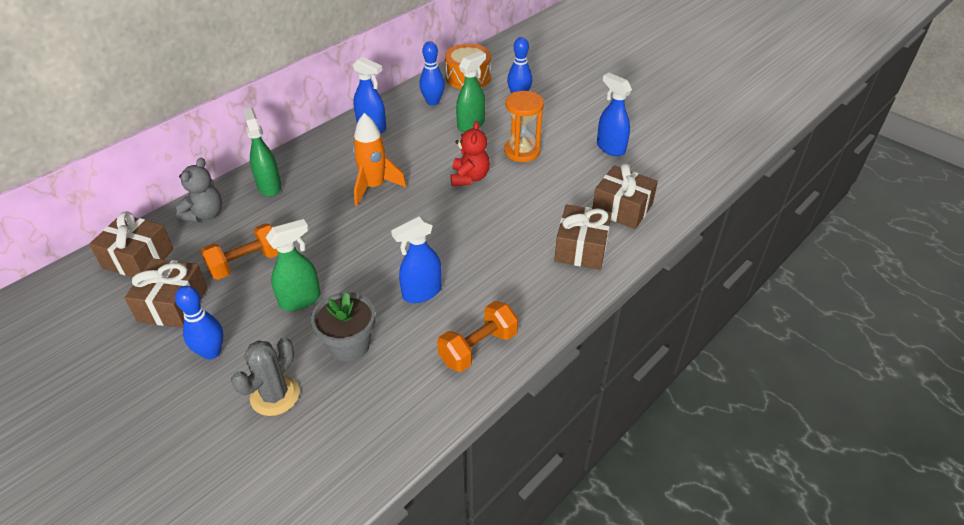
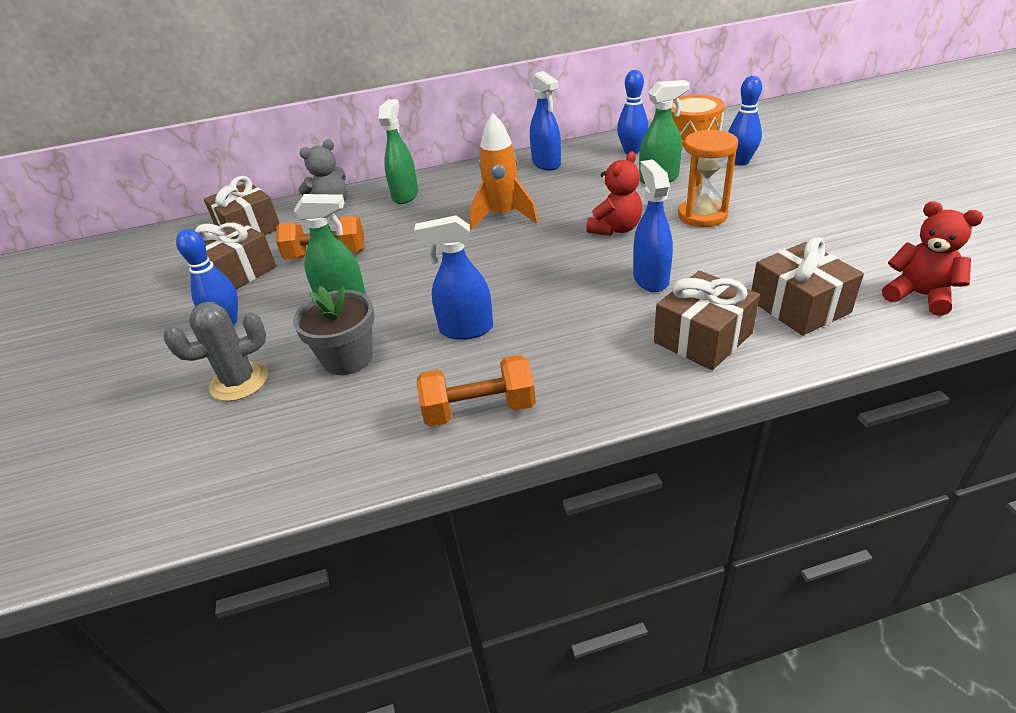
camera: 35 degrees right, 5 degrees down
(610, 148) = (831, 234): blue spray bottle -> blue spray bottle (650, 279)
(680, 182) = (919, 295): none -> red teddy bear

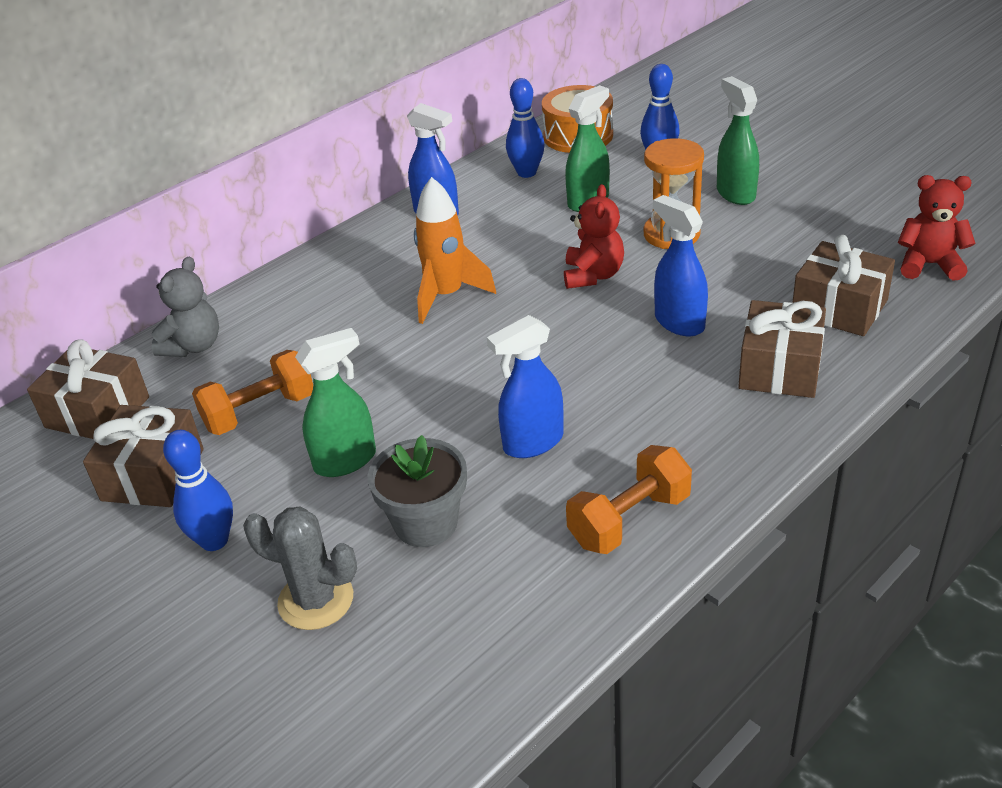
camera: 30 degrees left, 0 degrees up
(239, 382) = (316, 600): grey cactus -> grey cactus turned 75 degrees clockwise
(405, 195) = (287, 303): green spray bottle -> green spray bottle (735, 193)

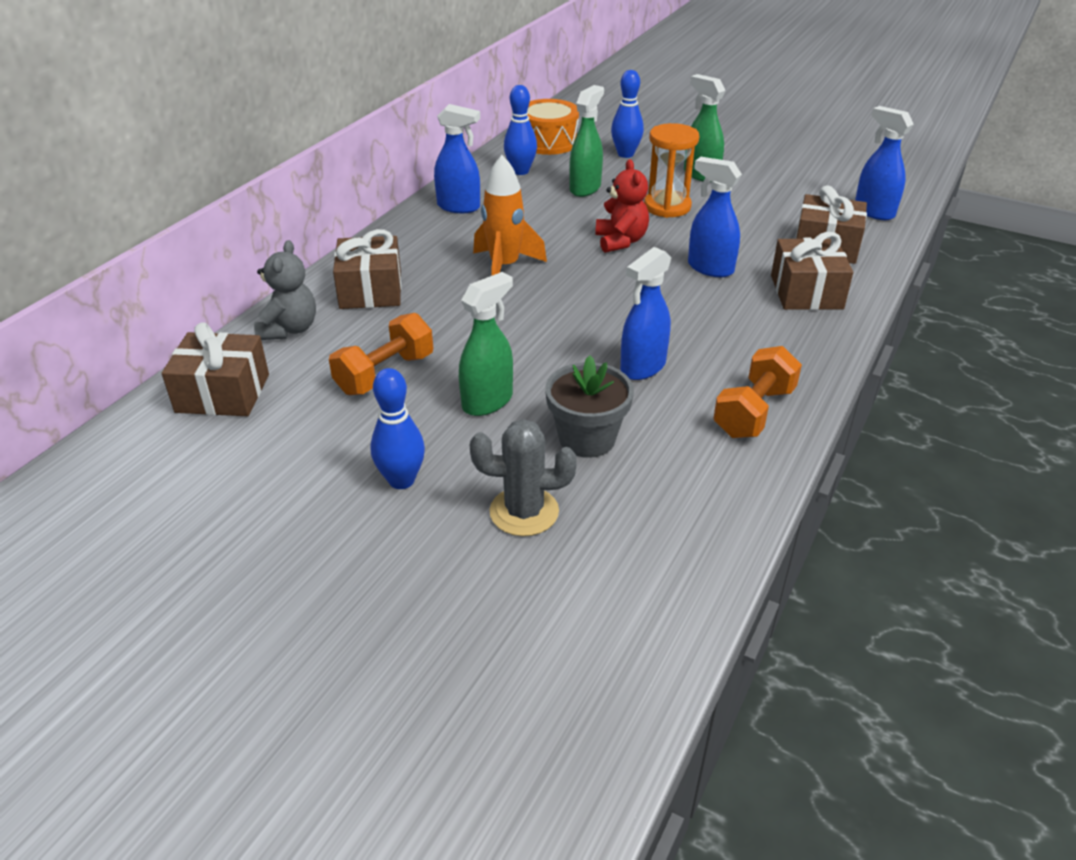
camera: 20 degrees left, 0 degrees up
(153, 475) = (309, 436): brown gift -> brown gift (370, 290)
(929, 265) = (873, 211): red teddy bear -> blue spray bottle

